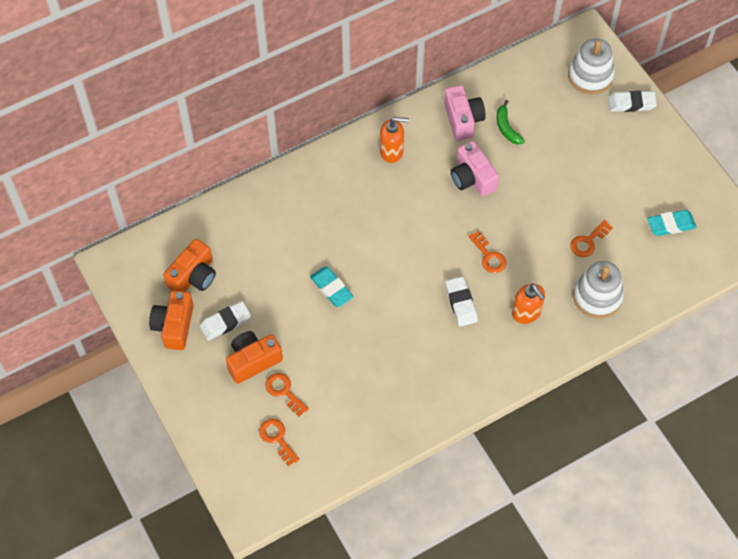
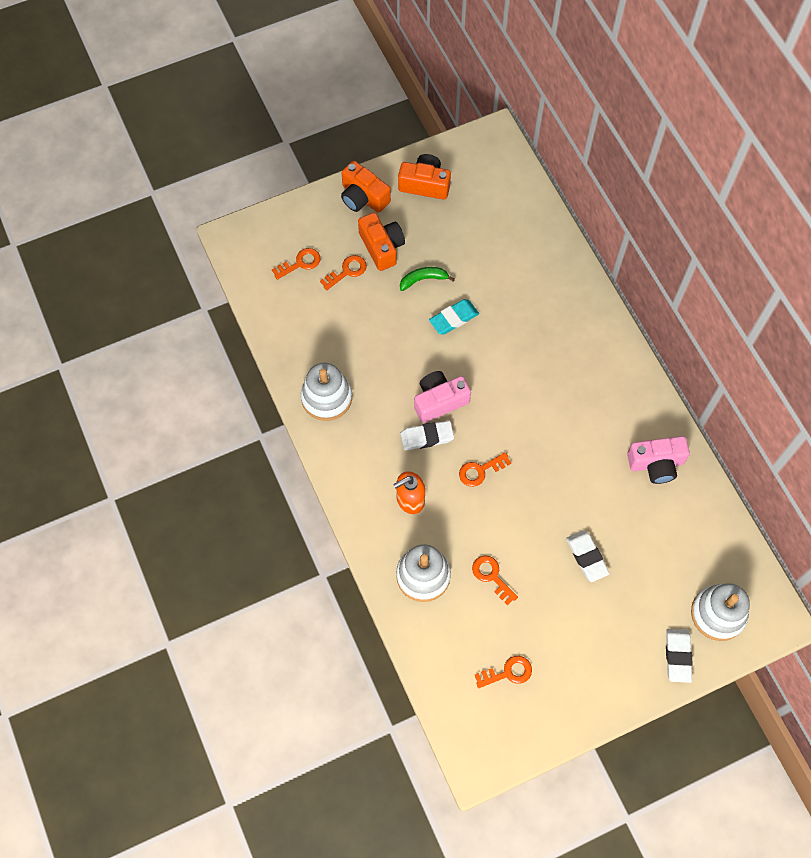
camera: 95 degrees right, 5 degrees up
(193, 276) = (476, 201): orange camera -> orange camera (363, 197)
(225, 322) = (424, 226): white eraser -> white eraser (586, 557)
(392, 151) = (615, 388): orange soap dispenser -> none
(430, 396) = (326, 397): none -> white stacking toy
(472, 178) = (579, 465): pink camera -> pink camera (439, 401)
(506, 128) = (644, 509): green banana -> green banana (423, 279)
(670, 225) = (508, 672): turquoise eraser -> orange key

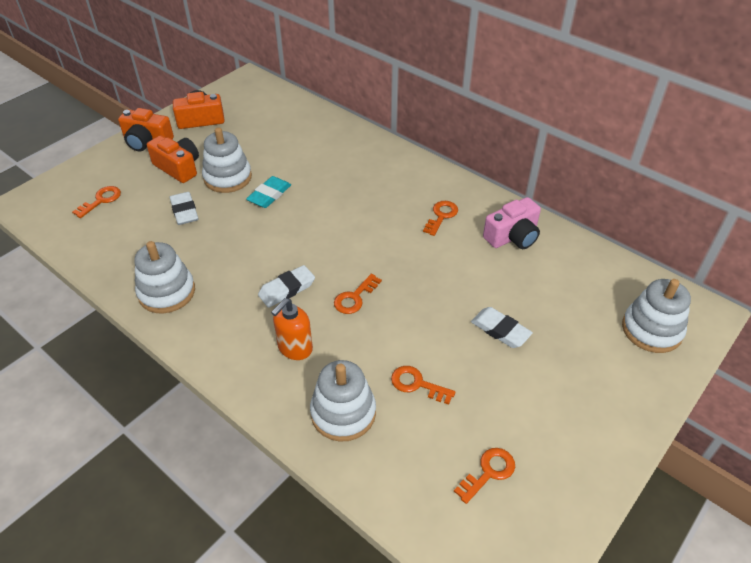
camera: 25 degrees left, 20 degrees down
(347, 271) = (151, 193): orange key -> orange key (441, 216)
(423, 279) = (227, 177): green banana -> white stacking toy
(439, 401) = (286, 257): pink camera -> none
(677, 656) = (644, 381): white eraser -> white eraser (184, 211)

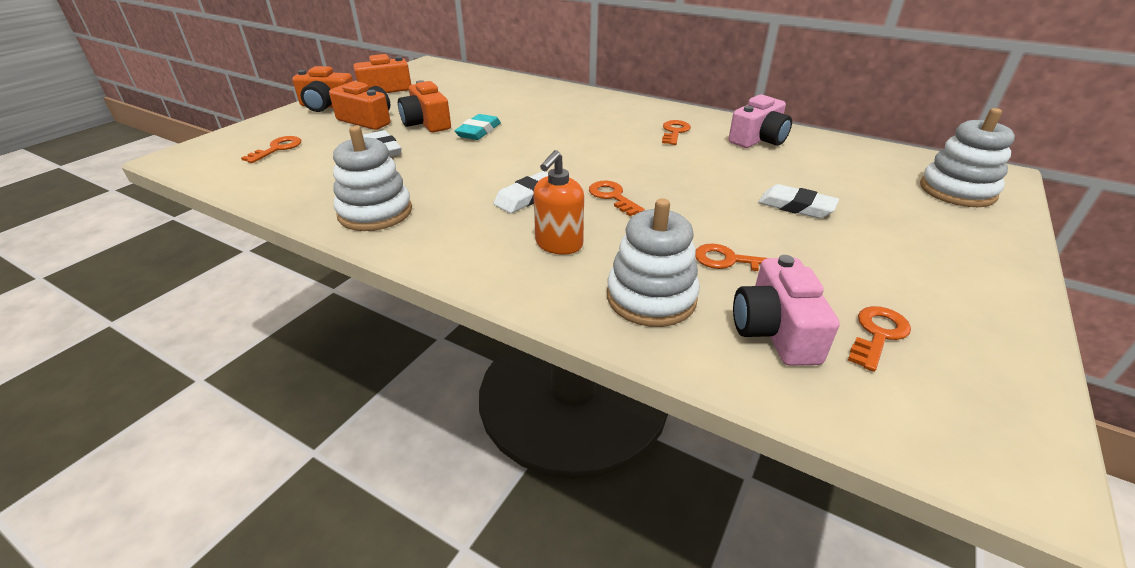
camera: 10 degrees left, 10 degrees down
(227, 177) = (426, 123): white stacking toy -> orange camera
(354, 298) = (612, 197): orange key -> orange key turned 120 degrees clockwise
(417, 457) = (775, 331): none -> pink camera

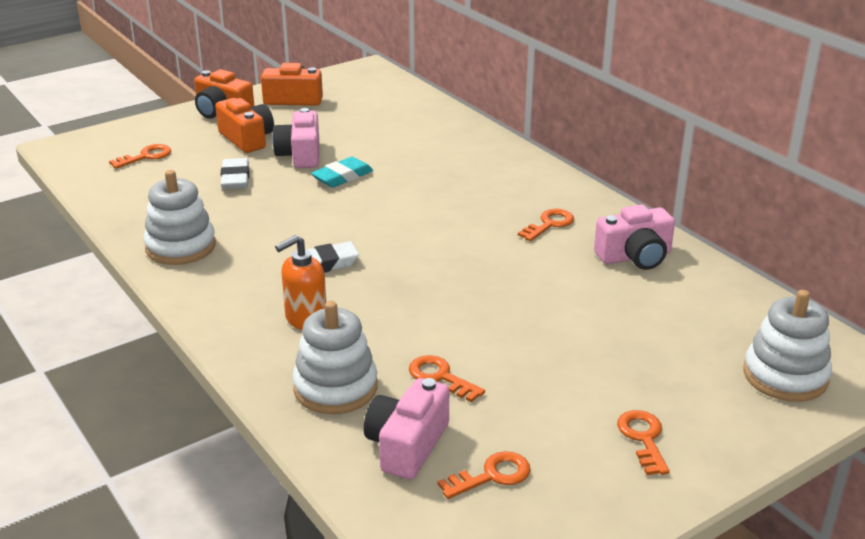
camera: 25 degrees right, 5 degrees down
(426, 123) = (300, 155): orange camera -> pink camera
(612, 197) = (401, 285): orange key -> orange key (643, 438)
(796, 206) = (574, 344): white eraser -> none

